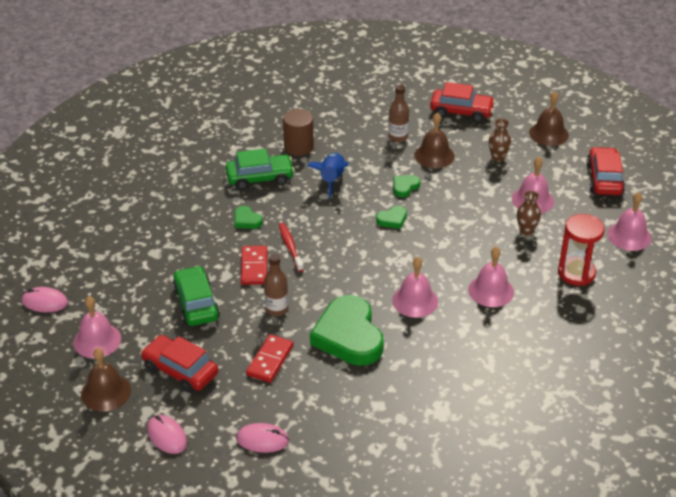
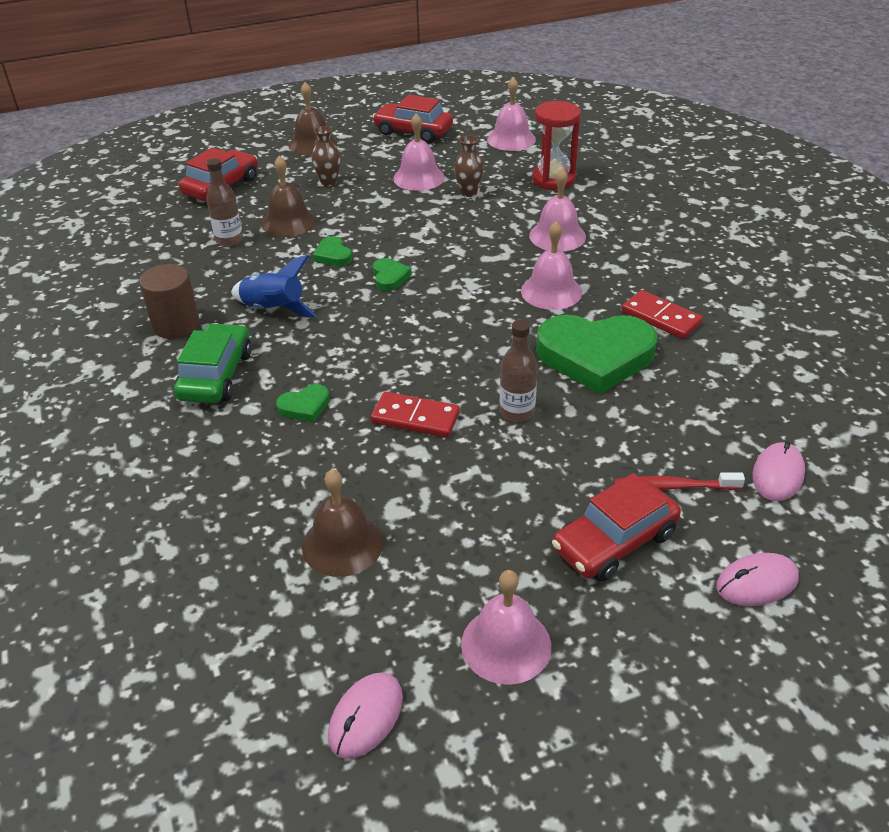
camera: 70 degrees left, 0 degrees up
(106, 392) = (640, 651): brown bell -> brown bell (342, 544)
(196, 304) = (468, 496): green car -> none
(270, 360) = (620, 438): red domino -> red domino (661, 317)
(290, 247) = (391, 374): red toothbrush -> red toothbrush (674, 486)

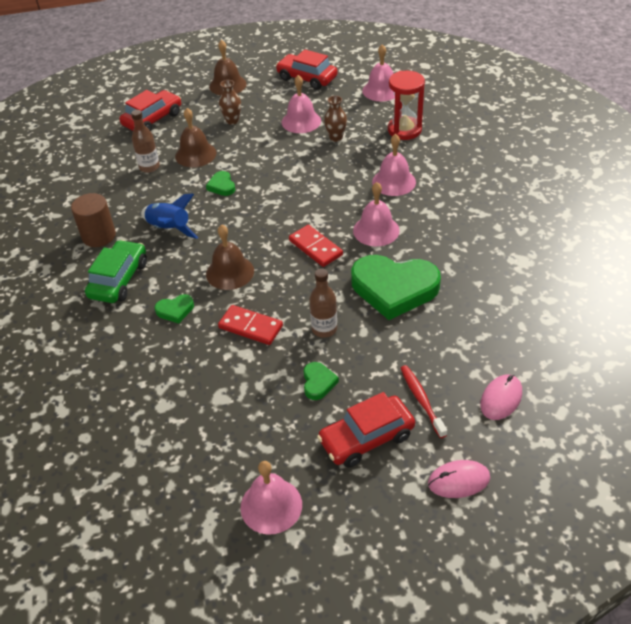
camera: 10 degrees right, 5 degrees up
(342, 544) = (178, 419): brown bell -> brown bell (230, 272)
(366, 717) = (167, 544): pink mouse -> none
(389, 277) = (259, 208): green heart -> green heart (318, 382)
(661, 317) = (453, 260): red domino -> red domino (315, 248)
(674, 486) = (421, 400): red toothbrush -> red toothbrush turned 60 degrees clockwise

